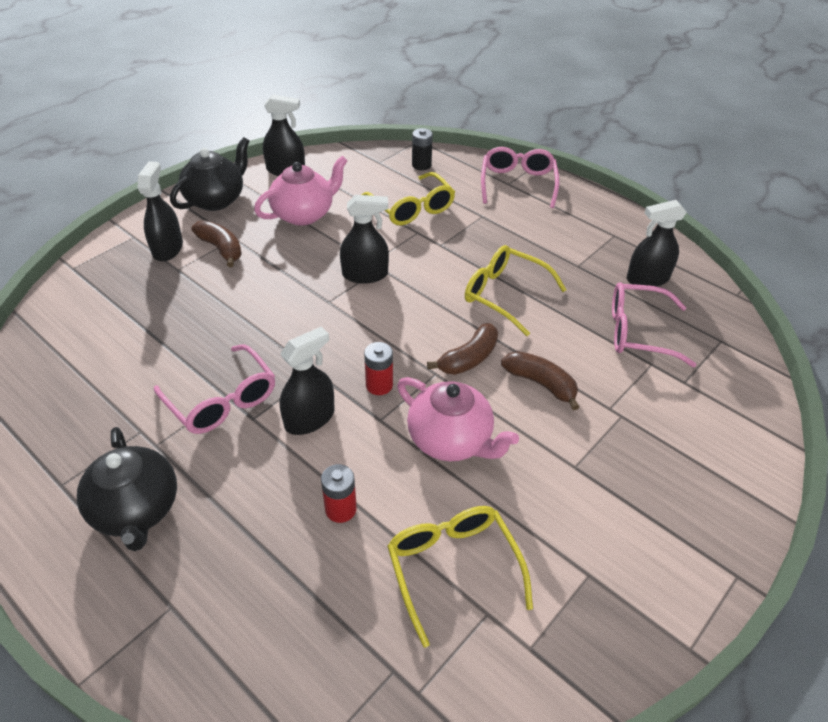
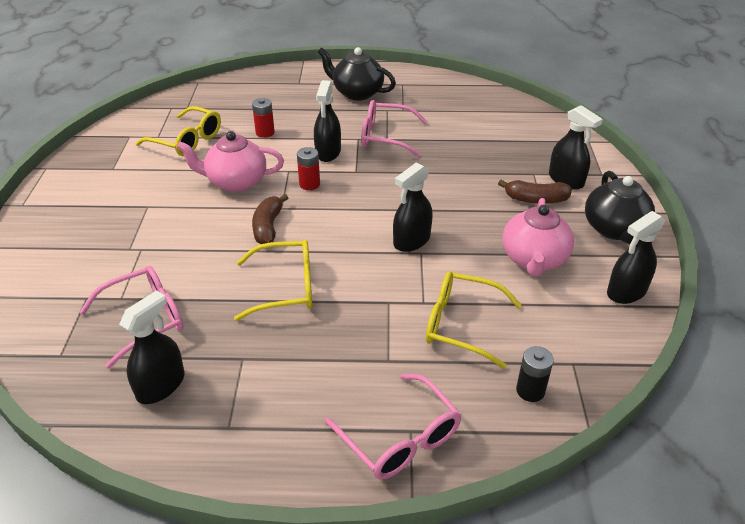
camera: 140 degrees right, 5 degrees down
(541, 384) = (202, 238): brown banana -> none

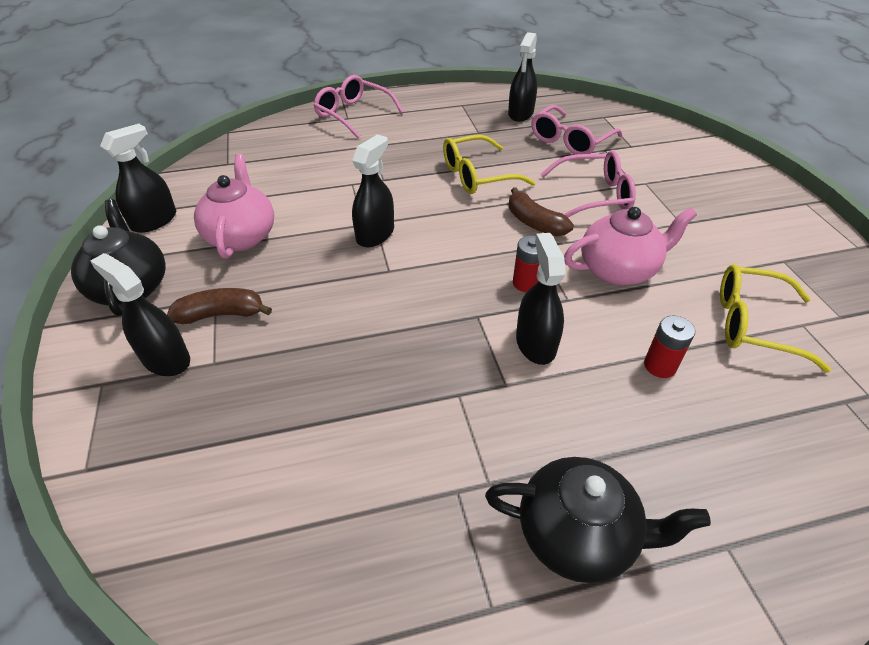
camera: 165 degrees right, 5 degrees up
(268, 227) = (534, 223): brown banana -> brown banana turned 150 degrees clockwise
(385, 136) = (463, 399): pink glasses -> pink glasses (594, 196)
(461, 324) = (317, 173): yellow glasses -> none
(530, 390) = (264, 145): black battery -> none

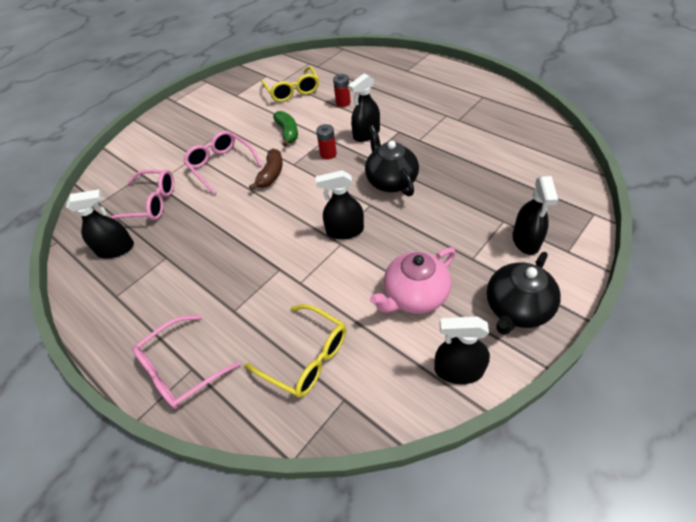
camera: 120 degrees left, 5 degrees up
(222, 314) = (477, 245): brown banana -> none
(353, 114) = (181, 369): pink glasses -> pink glasses turned 45 degrees clockwise
(477, 175) = (235, 223): yellow glasses -> yellow glasses (306, 357)
(578, 535) = (439, 92): black teapot -> black teapot (391, 181)
(618, 269) = (288, 133): pink teapot -> green banana

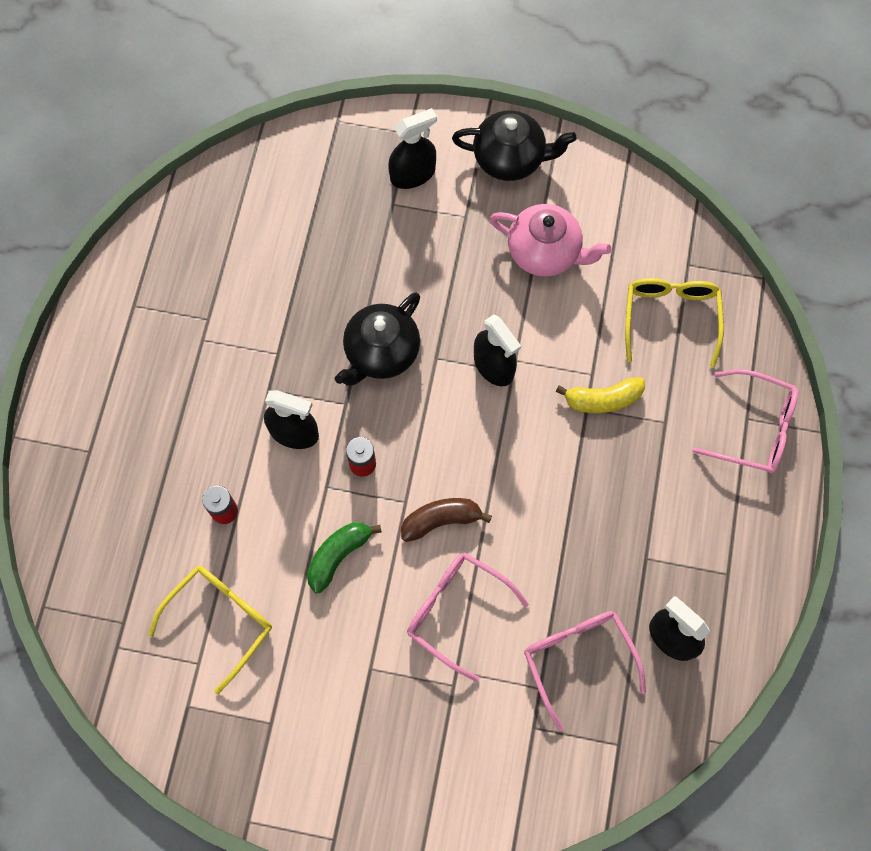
camera: 125 degrees left, 20 degrees up
(221, 165) = (456, 611): pink glasses -> pink glasses turned 105 degrees clockwise
(278, 280) = (602, 399): none -> yellow banana
(458, 370) = (604, 185): black spray bottle -> none

